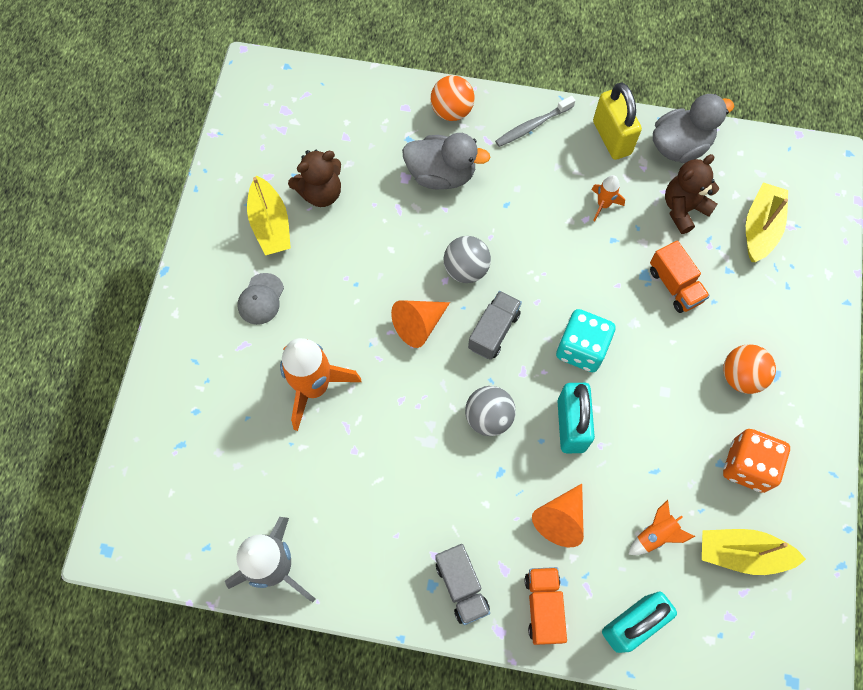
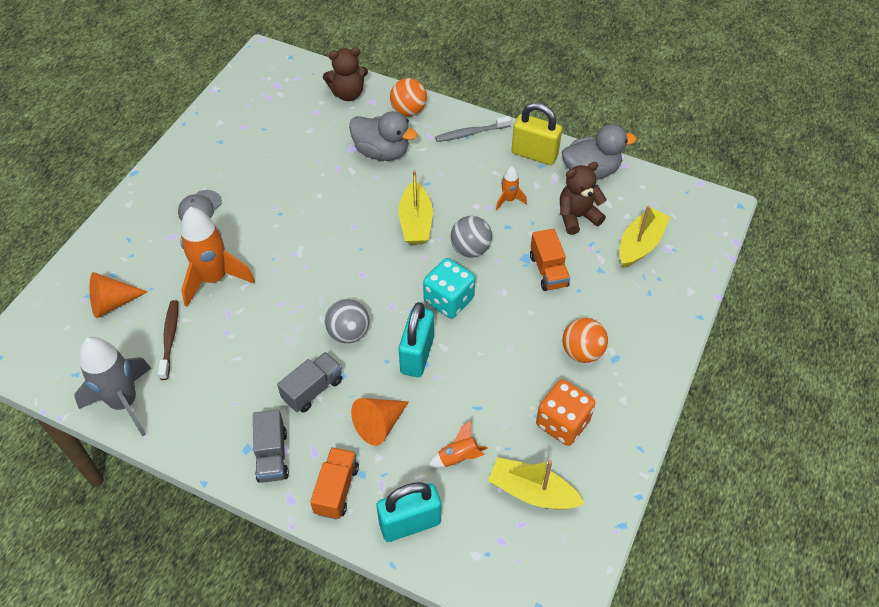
camera: 15 degrees right, 15 degrees down
(270, 224) = (230, 159): yellow boat -> yellow boat (416, 222)
(294, 476) = (170, 339): none -> brown toothbrush
(321, 193) = (280, 145): brown teddy bear -> brown teddy bear (348, 94)
(419, 325) = (319, 253): orange cone -> orange cone (112, 303)
(466, 269) = (374, 222): grey ball -> grey ball (470, 249)
(493, 331) = (379, 271): grey truck -> grey truck (313, 389)
(611, 138) = (534, 154): yellow padlock -> yellow padlock turned 60 degrees counterclockwise

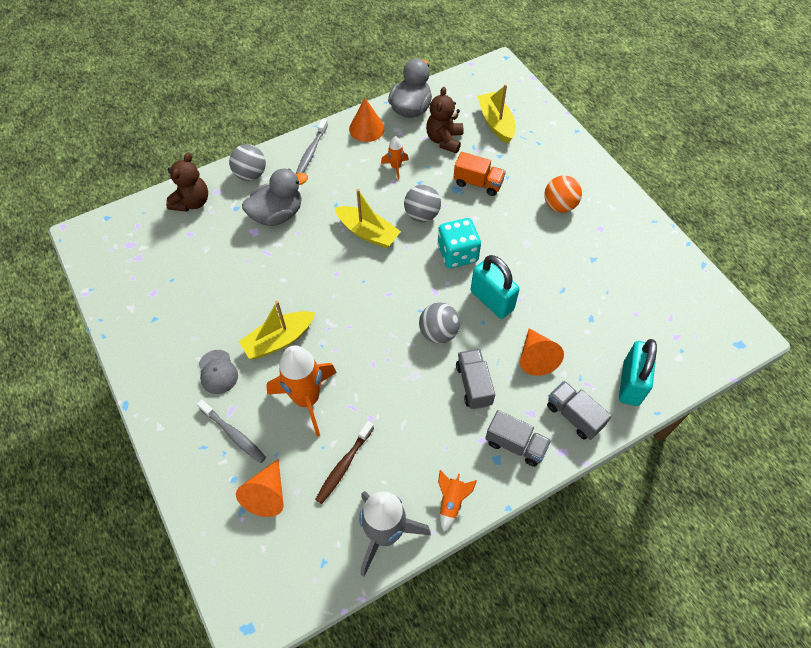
camera: 55 degrees left, 5 degrees up
(151, 251) = (233, 434): none -> grey toothbrush
(170, 339) = (344, 465): brown toothbrush -> brown toothbrush turned 90 degrees counterclockwise
(336, 489) = (574, 416): orange truck -> grey truck
(408, 110) = (250, 174): orange ball -> grey ball
(458, 457) = (596, 324): orange rocket -> orange rocket (451, 502)
(532, 492) = (650, 298): yellow boat -> yellow boat (279, 340)
(534, 154) = (366, 128): yellow padlock -> orange cone
(562, 423) = (608, 249): orange dice -> none

